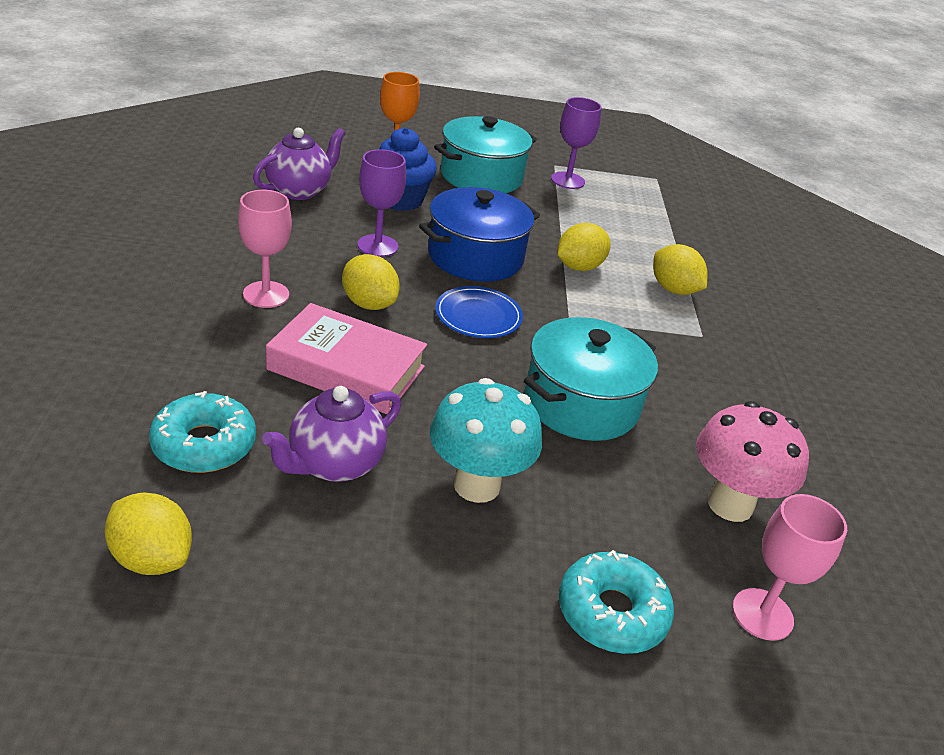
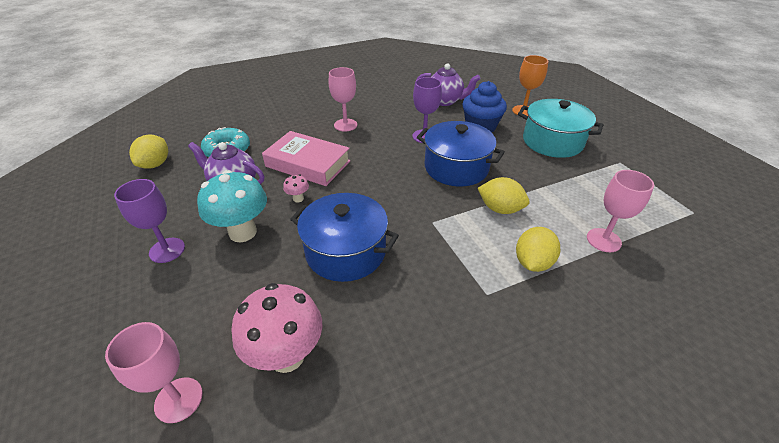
camera: 70 degrees right, 5 degrees up
(346, 368) = (308, 164): pink book -> pink book turned 60 degrees counterclockwise
(369, 304) = (368, 151): yellow lemon -> none
(434, 407) = (298, 199): none -> pink mushroom
(478, 316) = (396, 187): blue plate -> none
(567, 180) = (608, 173): purple goblet -> purple goblet (167, 250)
(581, 403) = (346, 251): turquoise pot -> blue pot
(612, 612) = (160, 315): turquoise donut -> none
(665, 238) = (603, 240): none -> pink goblet

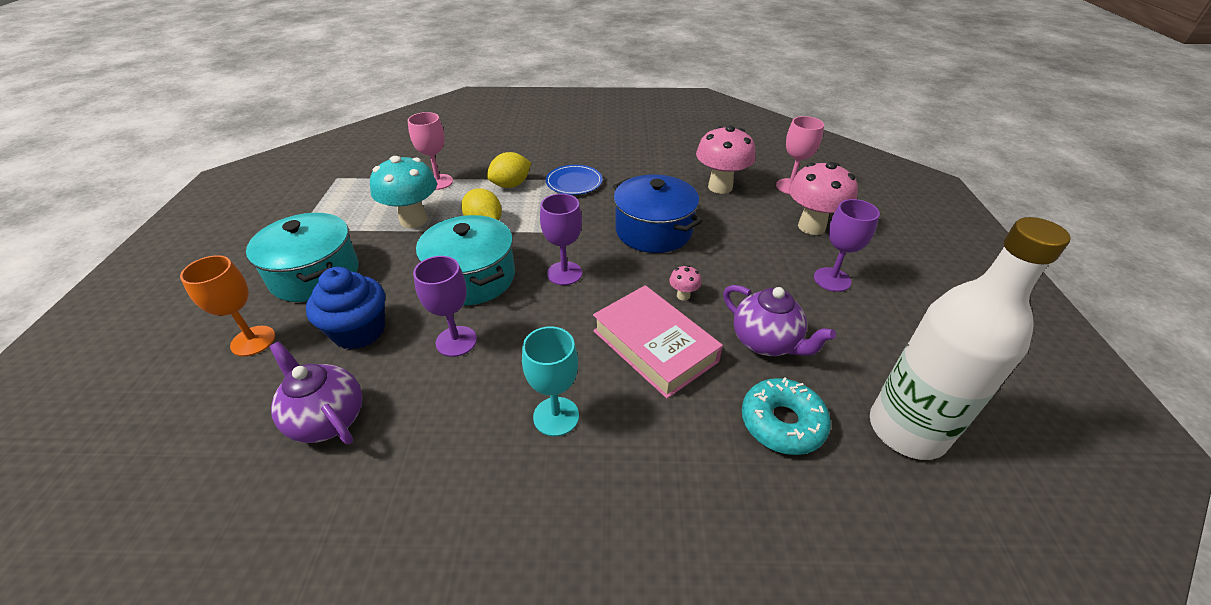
camera: 155 degrees left, 0 degrees up
(155, 164) = (906, 429): yellow lemon -> white bottle
(168, 317) = (811, 226): none -> pink mushroom
(243, 232) = (752, 275): turquoise mushroom -> turquoise mushroom (413, 220)
(345, 125) = (556, 416): pink goblet -> turquoise goblet
(396, 189) = (564, 273): none -> purple goblet
(456, 167) = (472, 277): blue pot -> turquoise pot
(472, 293) = (574, 182): none -> blue plate

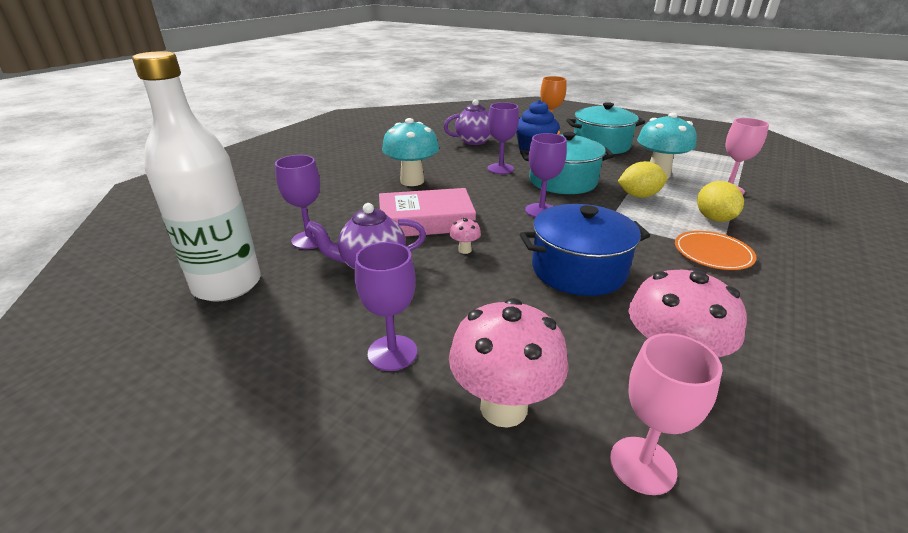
camera: 120 degrees right, 10 degrees down
(556, 416) = (412, 181): turquoise goblet -> turquoise mushroom
(574, 182) = (713, 253): blue plate -> orange plate
(782, 423) = (309, 240): turquoise donut -> purple goblet

